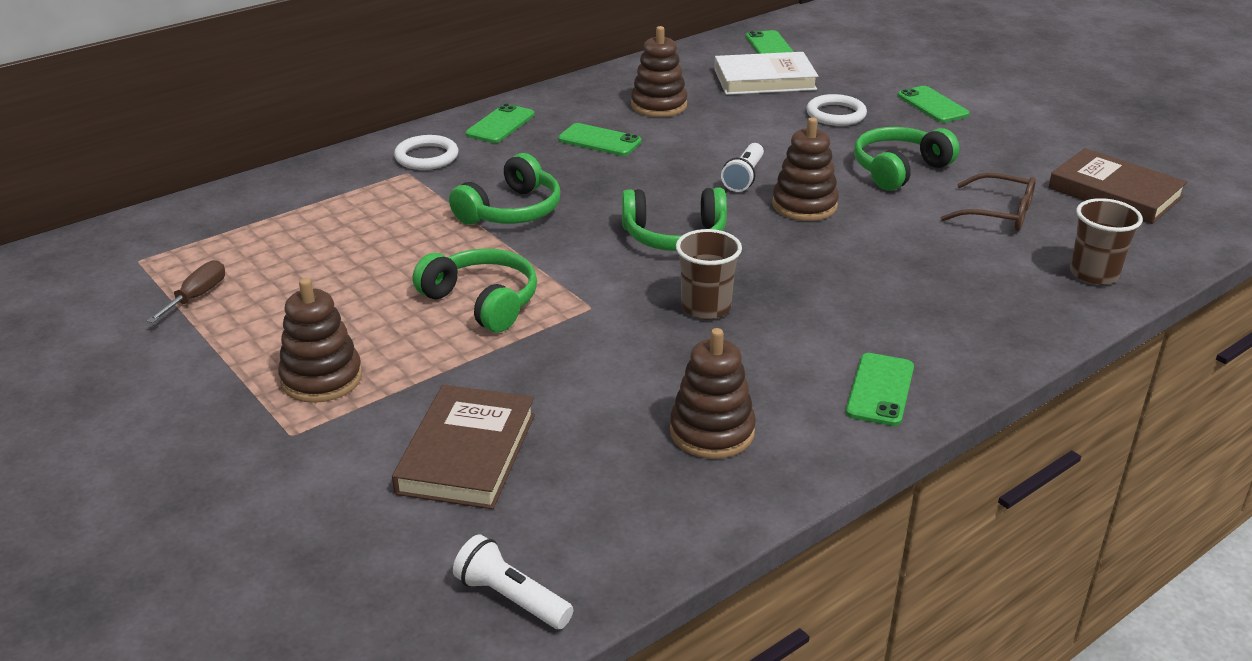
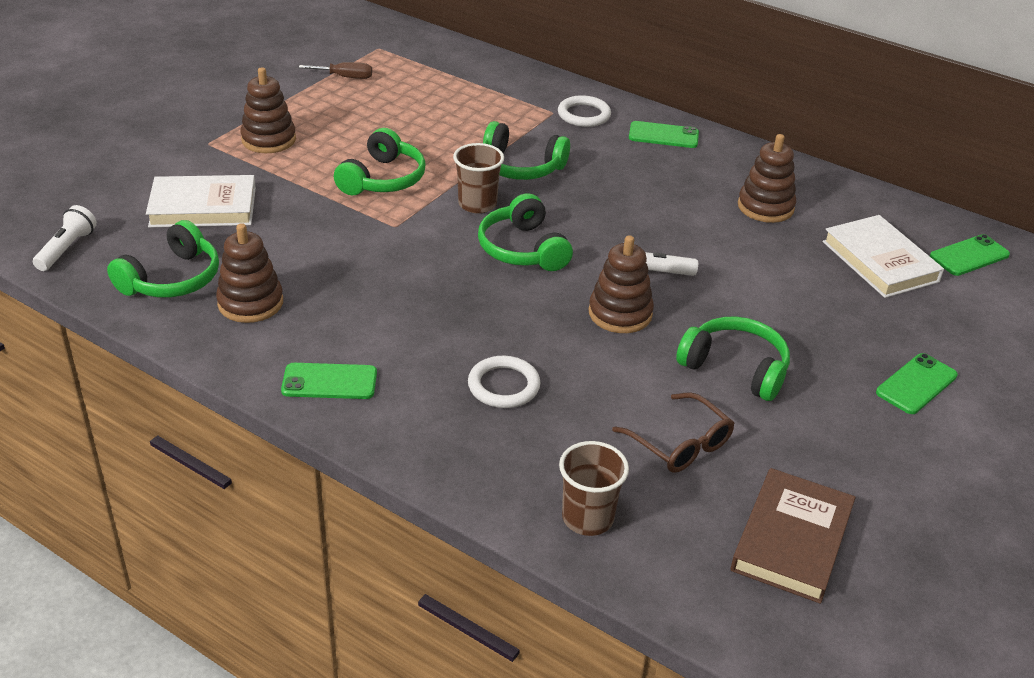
camera: 70 degrees right, 5 degrees up
(467, 453) = (203, 207): brown book -> white book
(599, 140) = (669, 187): green phone -> none
(634, 494) = (172, 279): none -> green headphones
(706, 307) = (417, 279): brown cup -> brown cup (477, 204)
(836, 114) = (834, 316): white ring -> white ring (503, 386)
(999, 214) = (681, 444): brown glasses -> brown glasses turned 45 degrees counterclockwise

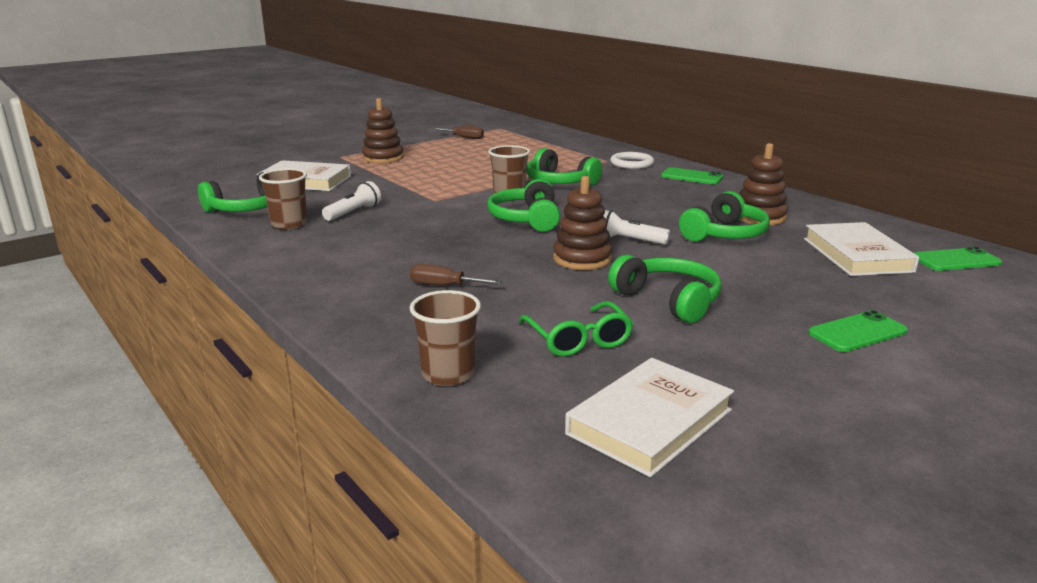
camera: 20 degrees right, 15 degrees down
(67, 249) = (194, 190): white flashlight -> white flashlight (353, 212)
(250, 303) = (289, 224): brown stacking toy -> brown cup
(329, 382) = (304, 268): green phone -> none
(383, 179) = (447, 179): green headphones -> green headphones (725, 234)
(503, 386) = (444, 286): white ring -> brown screwdriver
(681, 444) = (579, 340): brown glasses -> green glasses
(792, 540) = (650, 422): brown book -> white book

